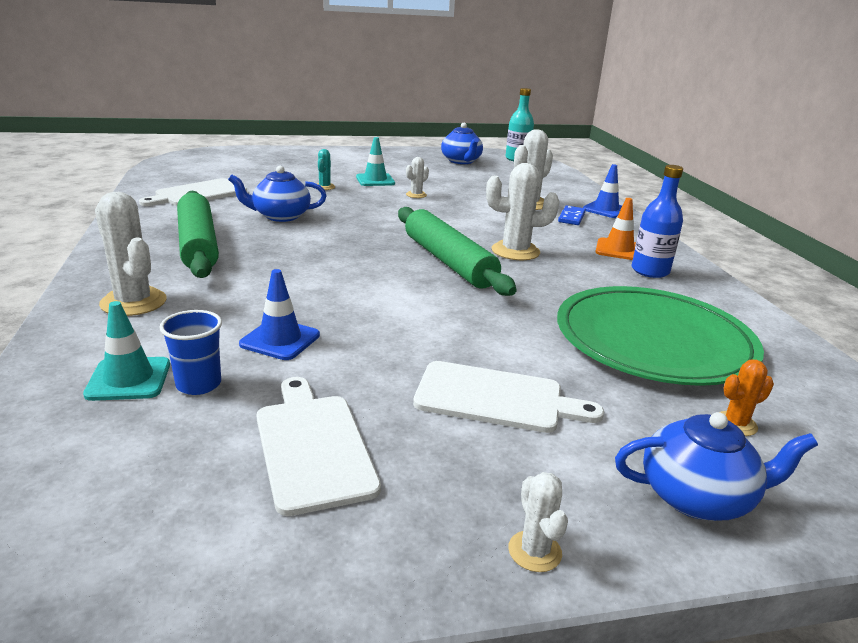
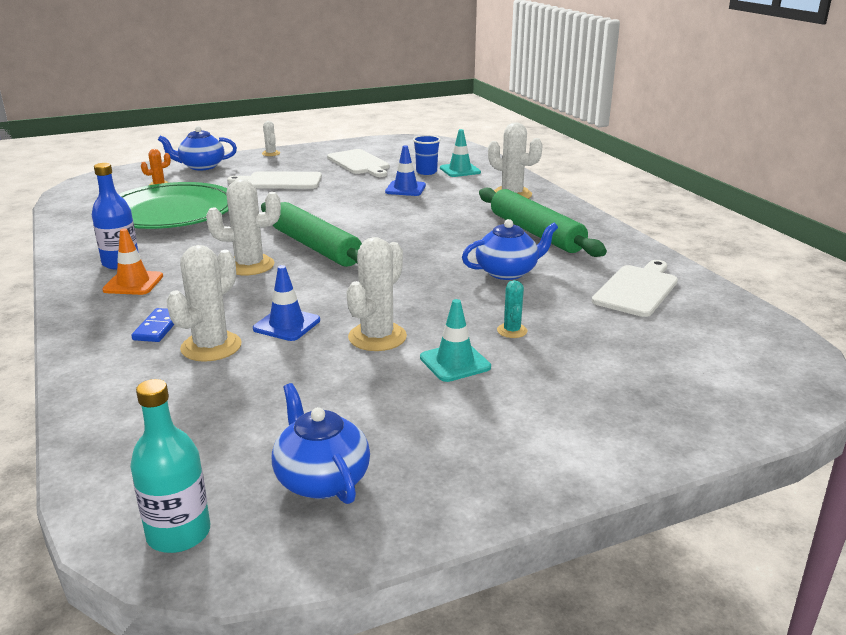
camera: 170 degrees right, 0 degrees up
(416, 195) = (377, 337): white cactus -> white cactus, size x1.90
(605, 210) = (91, 354): blue traffic cone -> blue traffic cone (287, 325)

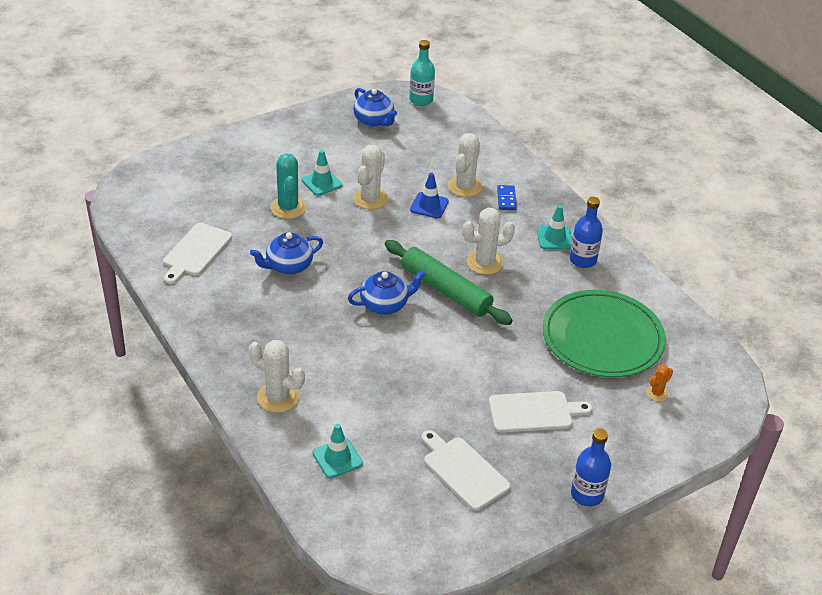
camera: 170 degrees right, 15 degrees up
(133, 283) = (554, 238): orange traffic cone -> turquoise traffic cone
(201, 166) = (646, 446): blue teapot -> blue teapot (385, 304)
(271, 153) = (587, 494): white cactus -> blue bottle
(405, 189) = (392, 403): blue traffic cone -> none
(426, 172) = (377, 450): blue cup -> none
(512, 331) = (288, 208): turquoise cactus -> turquoise cactus, size x1.90
(535, 233) = (261, 323): green rolling pin -> none

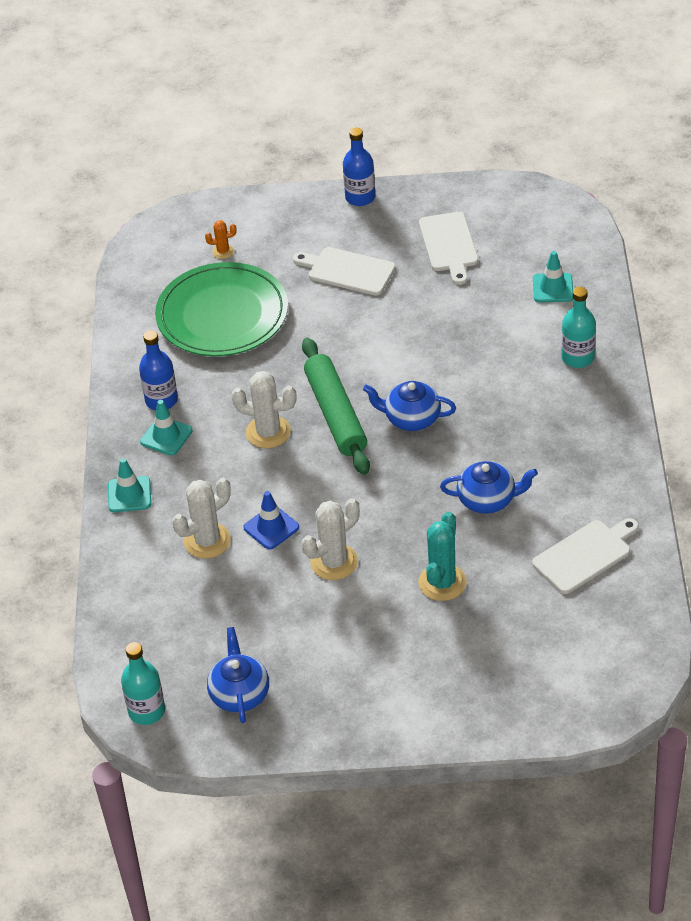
camera: 145 degrees left, 5 degrees up
(278, 397) = (577, 358): white cactus -> turquoise bottle
(322, 182) = (377, 608): turquoise traffic cone -> turquoise traffic cone (129, 494)
(506, 199) = (173, 505): blue domino -> none

